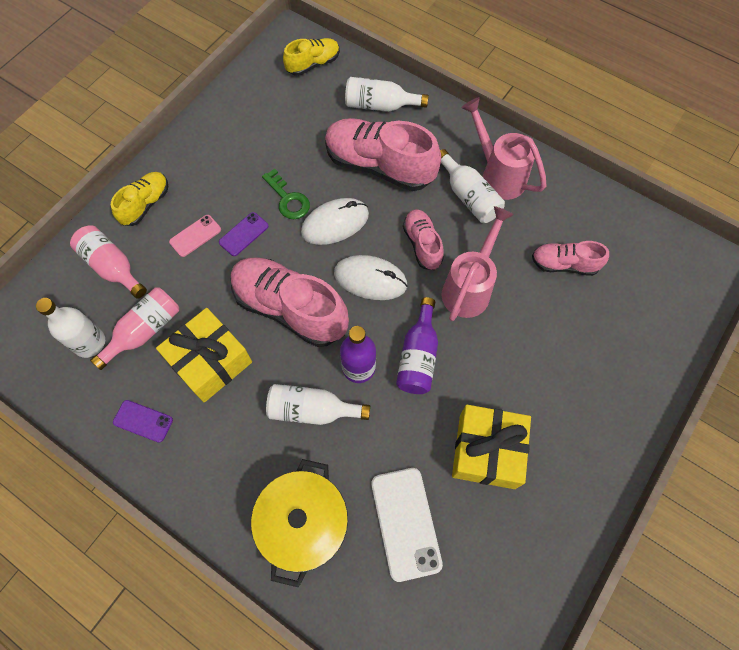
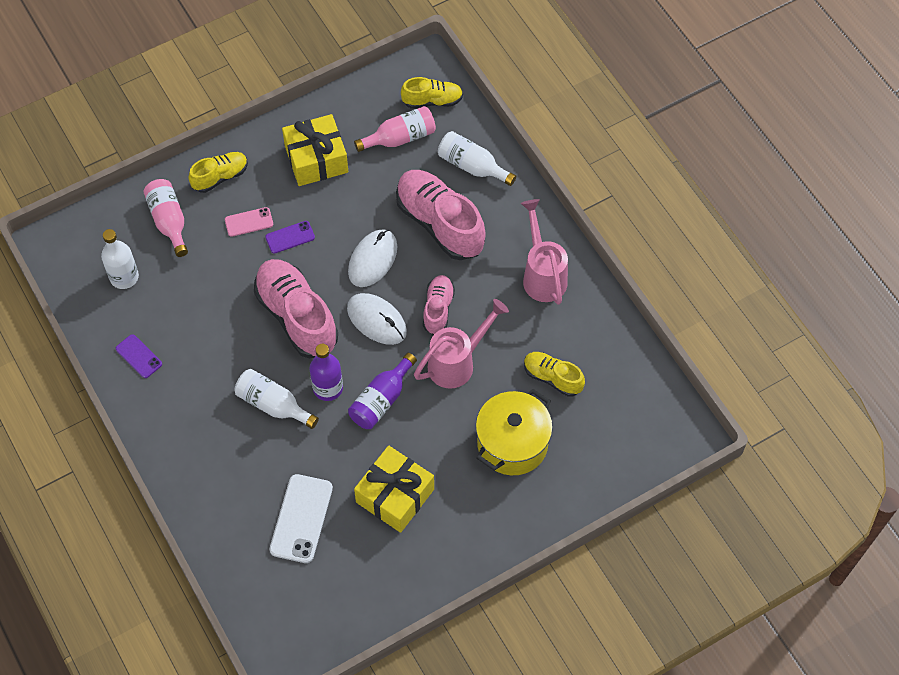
camera: 25 degrees right, 5 degrees down
(144, 331) = (171, 285): pink bottle -> pink bottle (400, 138)
(210, 361) = (211, 332): yellow gift -> yellow gift (316, 159)
(288, 199) = (343, 221): green key -> none
(305, 524) = (224, 485): yellow pot -> yellow pot (512, 444)
(335, 223) = (372, 259): white mouse -> white mouse turned 60 degrees counterclockwise
(468, 196) = (504, 283): white bottle -> none
(564, 264) = (552, 378): pink shoe -> yellow shoe

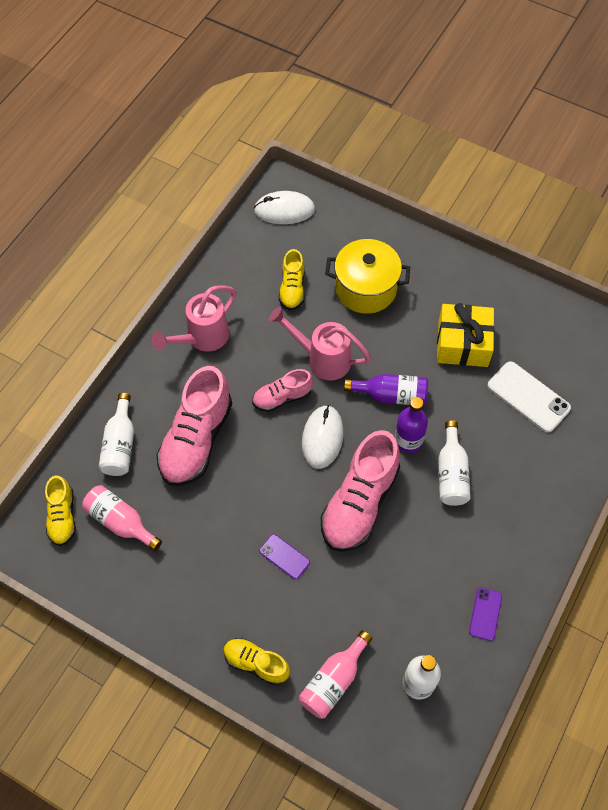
camera: 120 degrees left, 0 degrees up
(249, 222) = (290, 604): pink phone -> none
(301, 518) = (528, 397): white phone -> white phone turned 60 degrees clockwise
(316, 159) = (185, 584): yellow gift -> none
(372, 259) = (265, 473): white mouse -> white mouse (284, 210)
(432, 101) = (62, 516): yellow shoe -> yellow shoe turned 150 degrees counterclockwise

